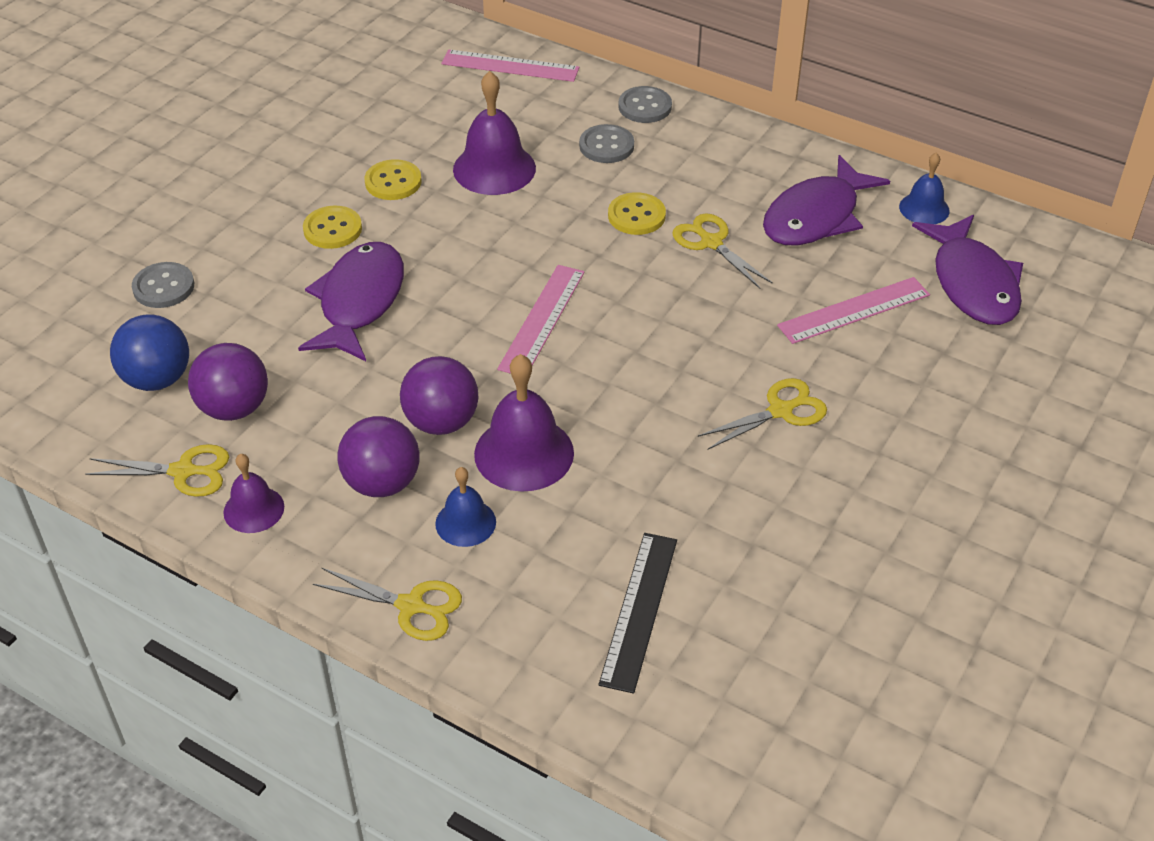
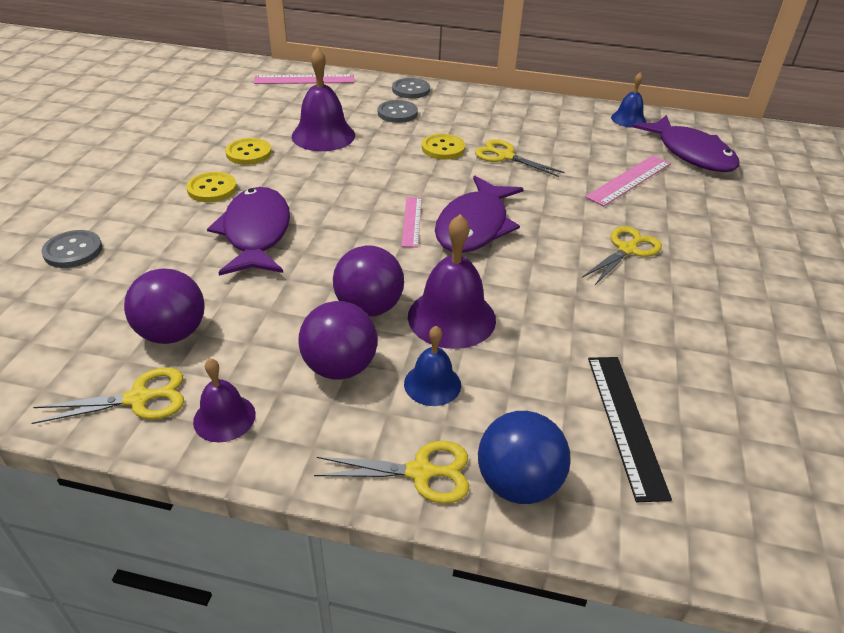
camera: 20 degrees left, 5 degrees down
(157, 379) = (87, 323): blue ball -> blue ball (518, 483)
(542, 319) = (411, 221): pink ruler -> pink ruler, size x0.65
(816, 216) = (564, 132): purple fish -> purple fish (474, 226)

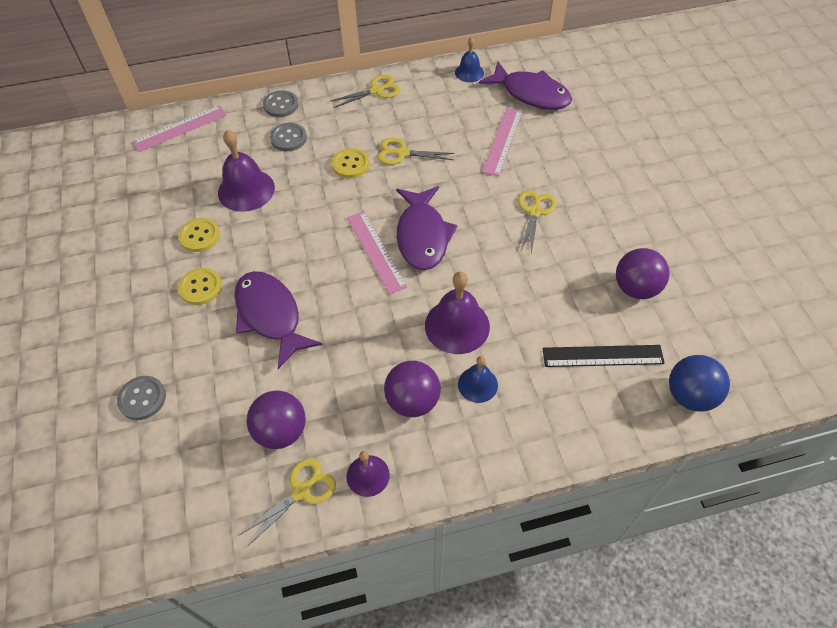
camera: 25 degrees left, 15 degrees up
(369, 307) = (398, 344): purple ball -> purple ball (635, 288)
(411, 221) = (375, 251): pink ruler -> pink ruler, size x1.53
(421, 472) = (510, 450): yellow scissors -> yellow scissors (376, 90)
(518, 483) = (566, 428): blue ball -> blue ball (690, 395)
(626, 423) = (602, 356): black ruler -> black ruler turned 60 degrees counterclockwise

